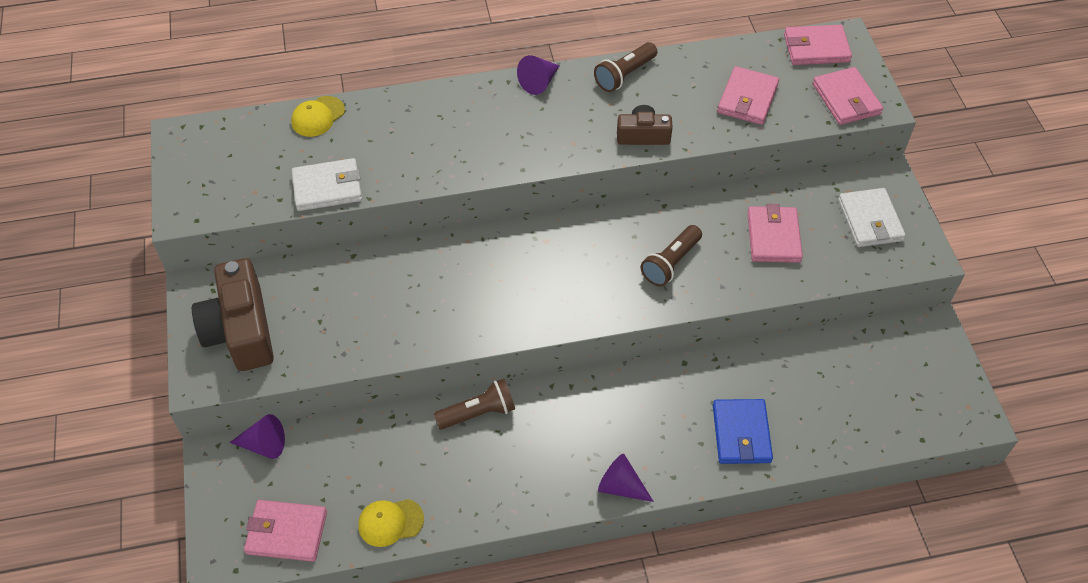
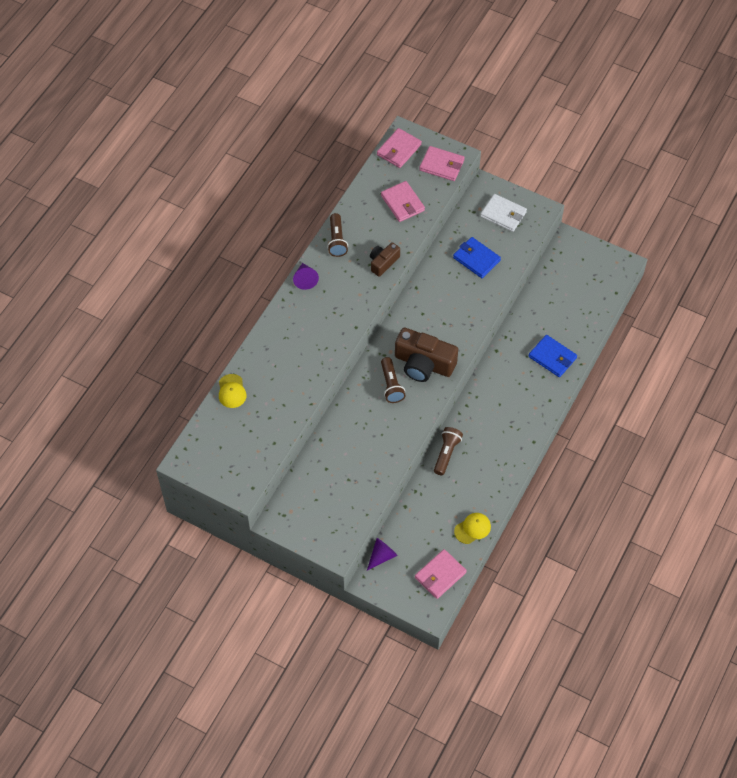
camera: 50 degrees left, 5 degrees up
(241, 330) = (322, 517): brown camera -> brown camera (423, 364)
(327, 187) = (286, 417): white wallet -> none
(390, 522) = (472, 528): yellow cap -> yellow cap turned 150 degrees counterclockwise
(620, 486) = (536, 424): purple cone -> none
(671, 263) = (452, 311): brown flashlight -> brown flashlight (391, 385)
(773, 237) = (476, 259): pink wallet -> blue wallet

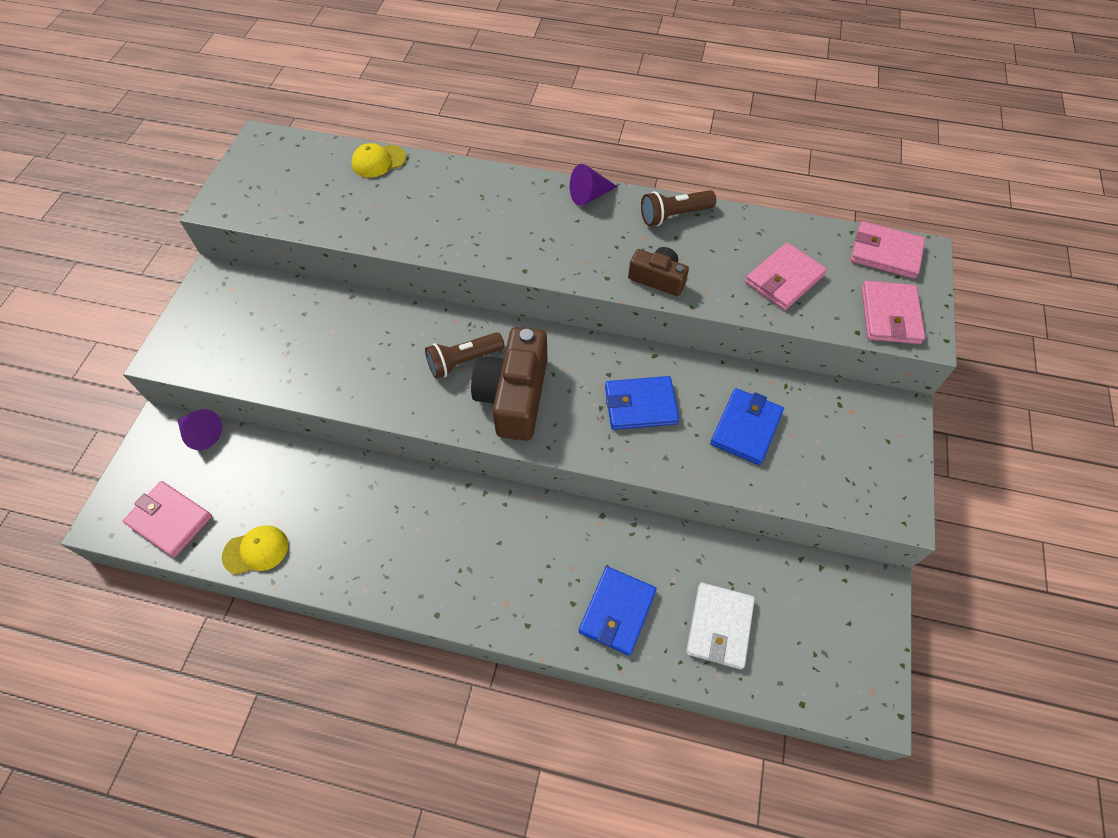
camera: 75 degrees right, 0 degrees up
(446, 453) = (389, 482): brown flashlight -> none
(448, 303) = (640, 405): none -> blue wallet
(472, 528) = (256, 551): yellow cap -> yellow cap turned 60 degrees counterclockwise
(503, 214) = (858, 450): white wallet -> white wallet (719, 626)

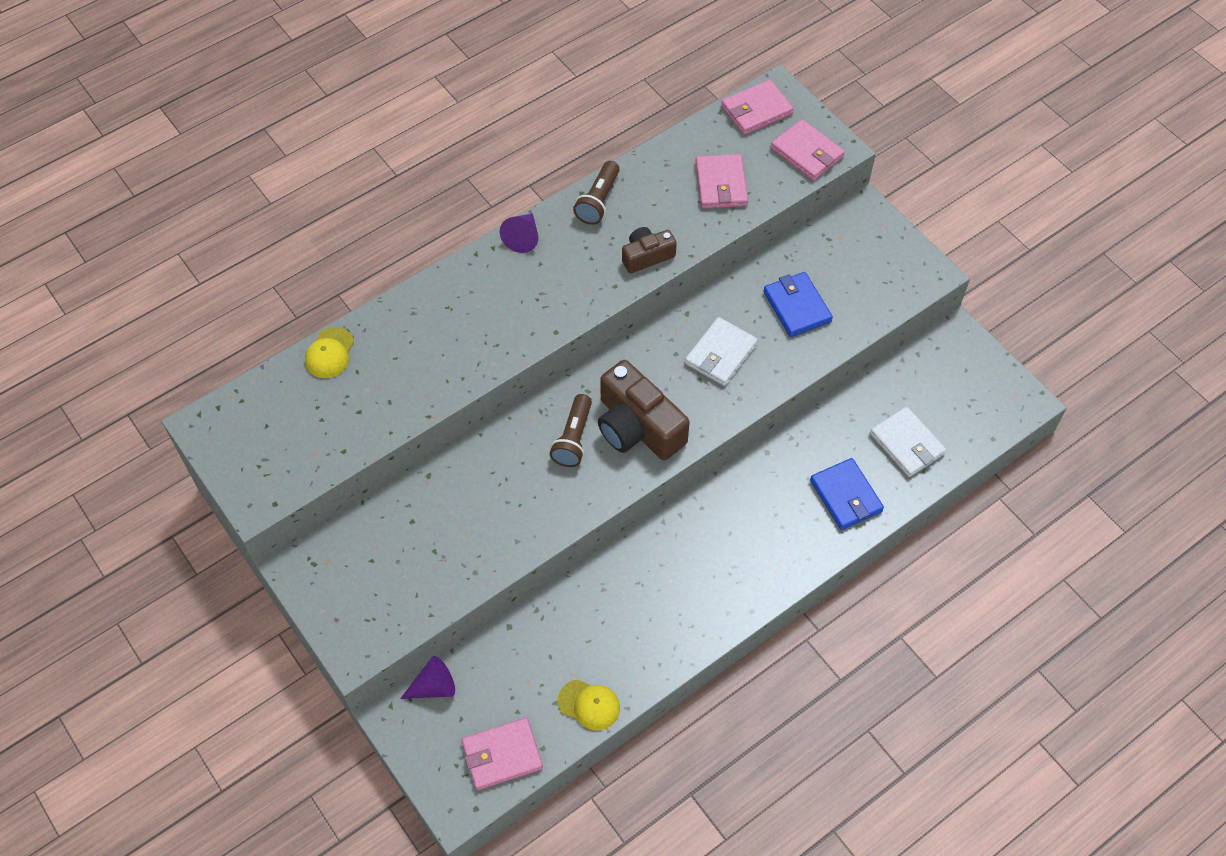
camera: 50 degrees left, 0 degrees up
(256, 551) = (589, 705): yellow cap -> yellow cap turned 90 degrees clockwise
(640, 405) = (721, 354): blue wallet -> white wallet

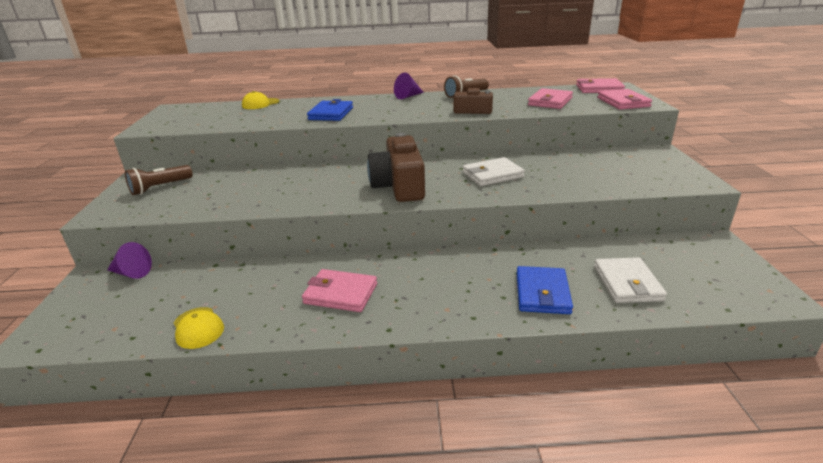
camera: 35 degrees right, 30 degrees down
(502, 755) = (104, 327): pink wallet -> pink wallet (340, 294)
(573, 438) = (352, 179): brown flashlight -> brown flashlight (160, 187)
(797, 307) = (570, 171): blue wallet -> blue wallet (331, 114)

